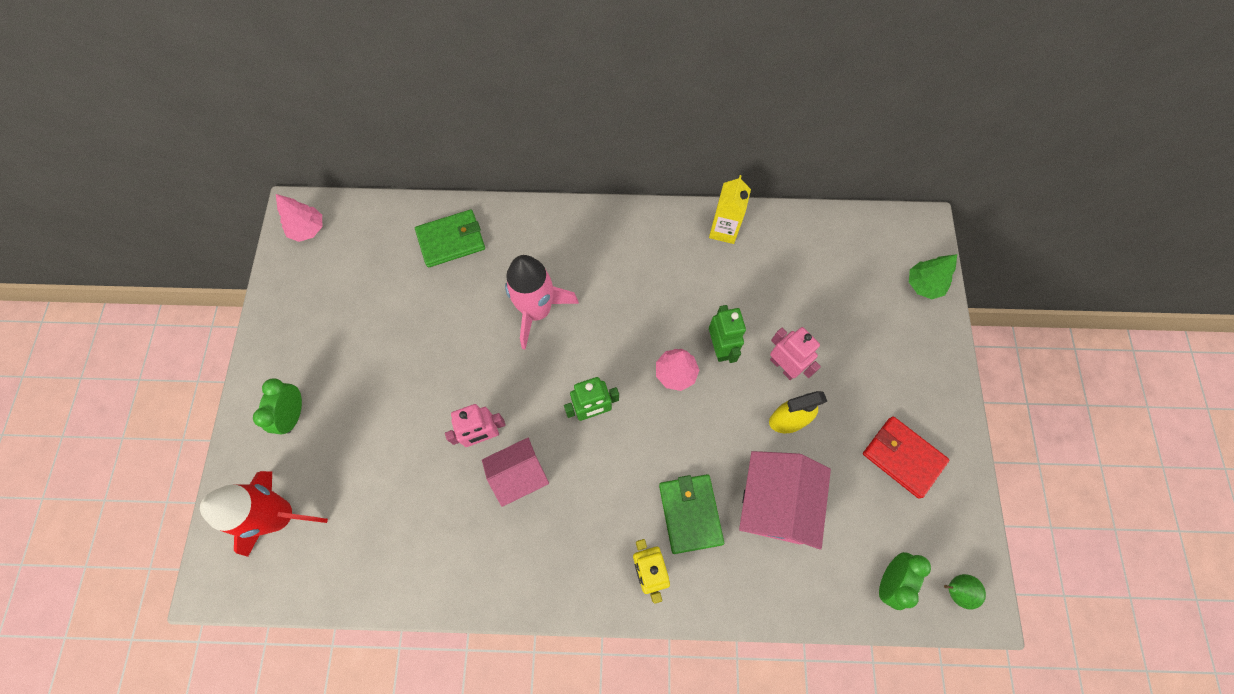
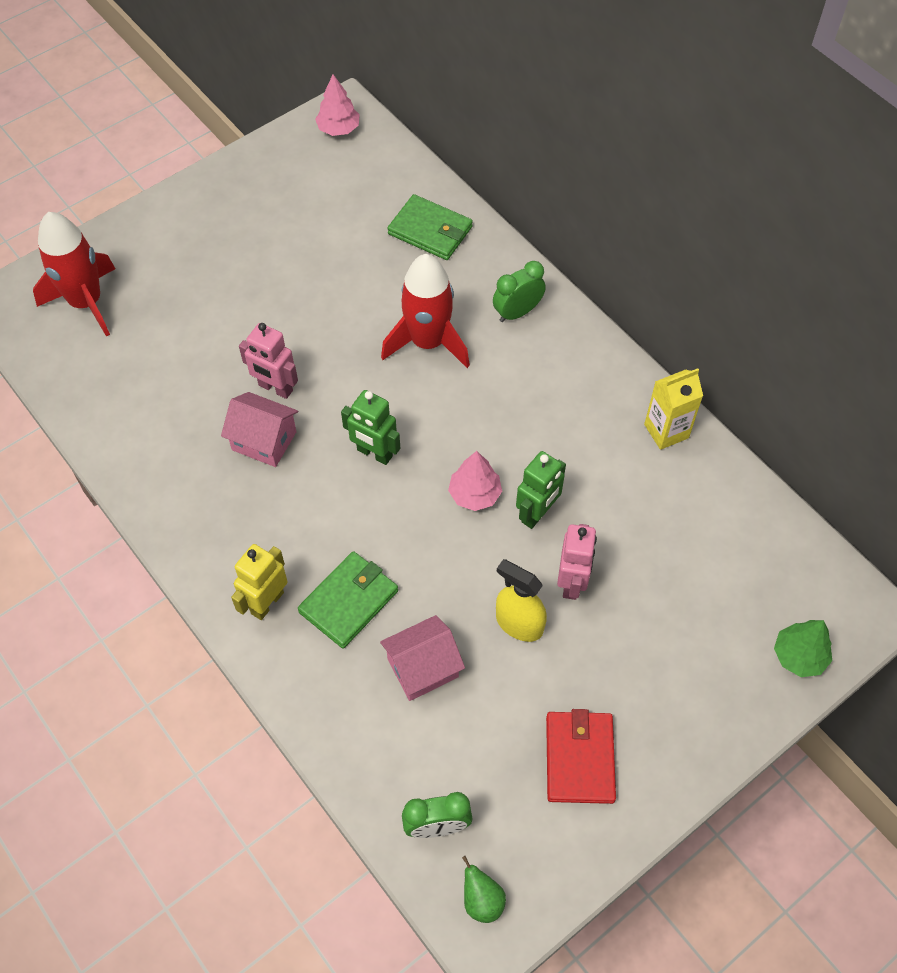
camera: 50 degrees right, 10 degrees down
(294, 414) = (173, 246): green clock -> green clock (517, 312)
(537, 311) = (428, 342): pink rocket -> red rocket
(774, 503) = (423, 668): pink house -> pink house, size x0.66

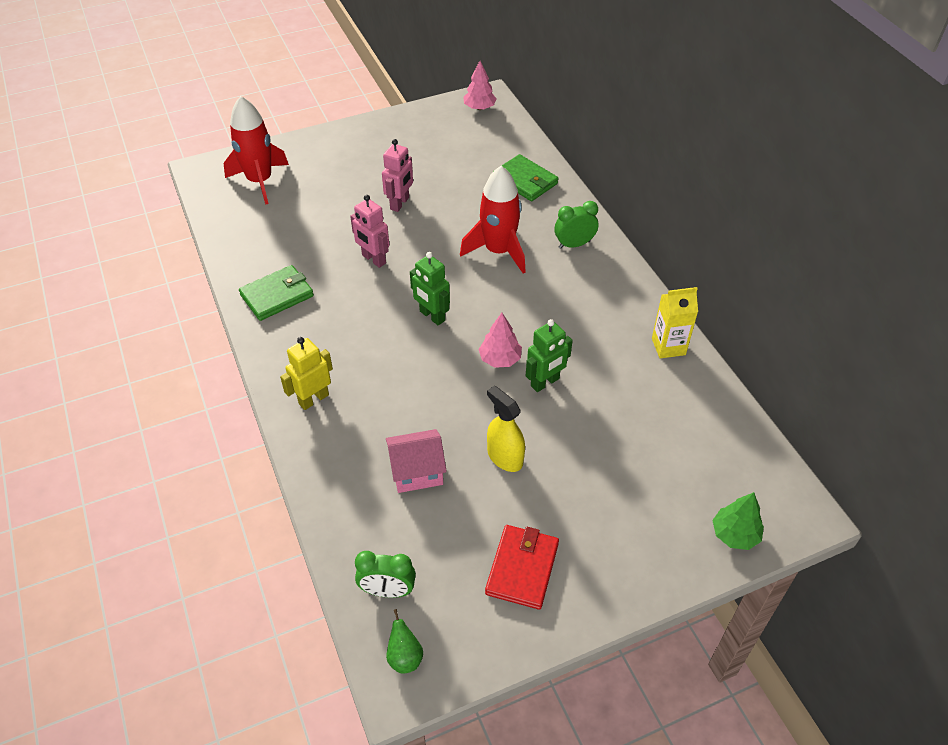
camera: 15 degrees right, 10 degrees down
(264, 441) = (352, 291): pink house -> none
(349, 601) = (376, 412): green wallet -> green wallet (277, 295)
(572, 582) = (557, 437): pink robot -> pink robot (400, 203)

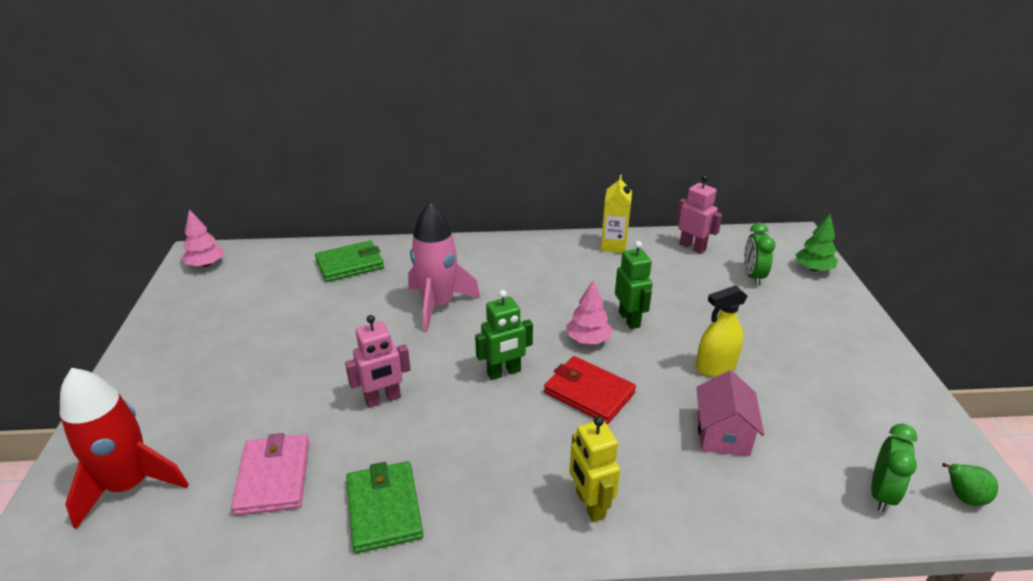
camera: 70 degrees left, 15 degrees down
(285, 236) = (273, 477): none -> pink wallet
(400, 203) = (305, 357): pink robot -> pink robot (692, 247)
(498, 251) = (438, 305): red rocket -> pink rocket
(522, 568) = (848, 387): red wallet -> red wallet (589, 393)
(574, 244) = (462, 259): green clock -> green clock (753, 276)

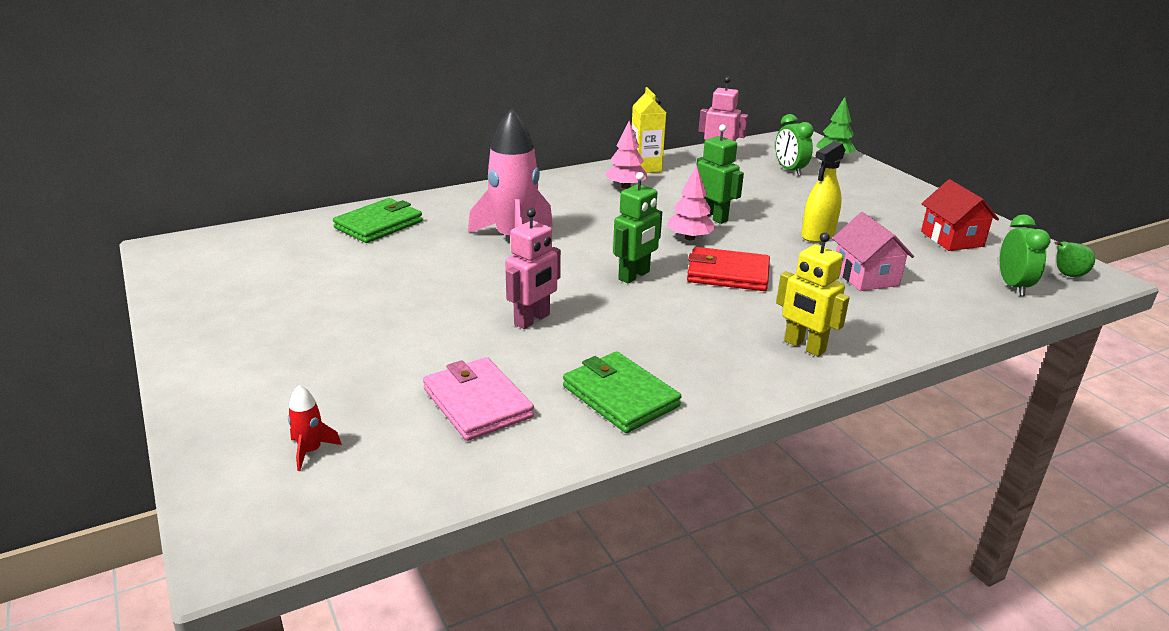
camera: 25 degrees left, 5 degrees down
(130, 485) = (310, 451): red rocket -> red rocket, size x0.41
(206, 264) = (191, 254): pink tree -> pink tree (625, 186)
(860, 408) = (952, 239): none -> red house

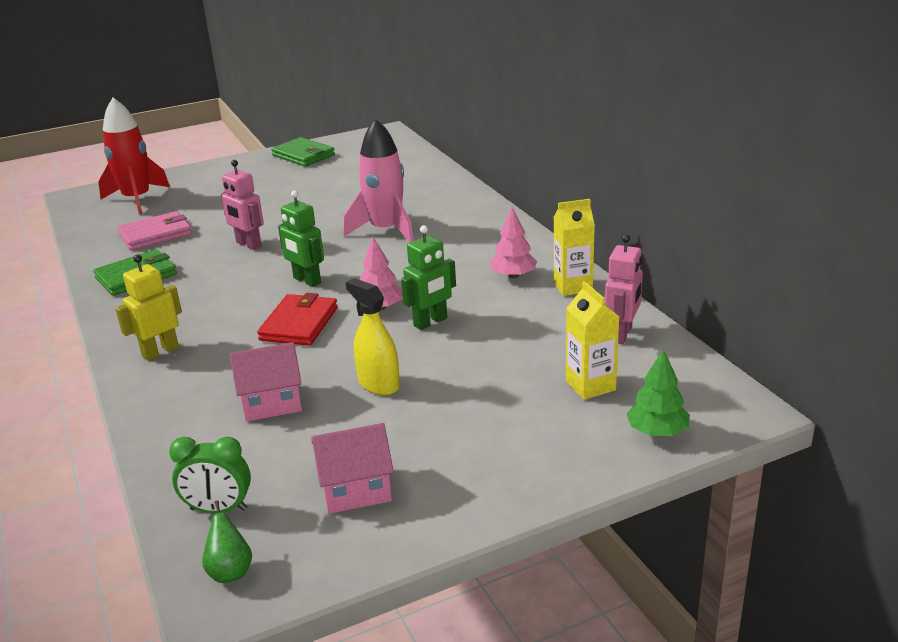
camera: 95 degrees right, 0 degrees up
(310, 451) = (137, 199): red rocket -> red rocket, size x2.45
(379, 225) = (419, 182): green wallet -> green wallet (303, 155)
(789, 170) = (590, 386): green clock -> yellow carton
(952, 239) = (356, 489): red house -> pink house

